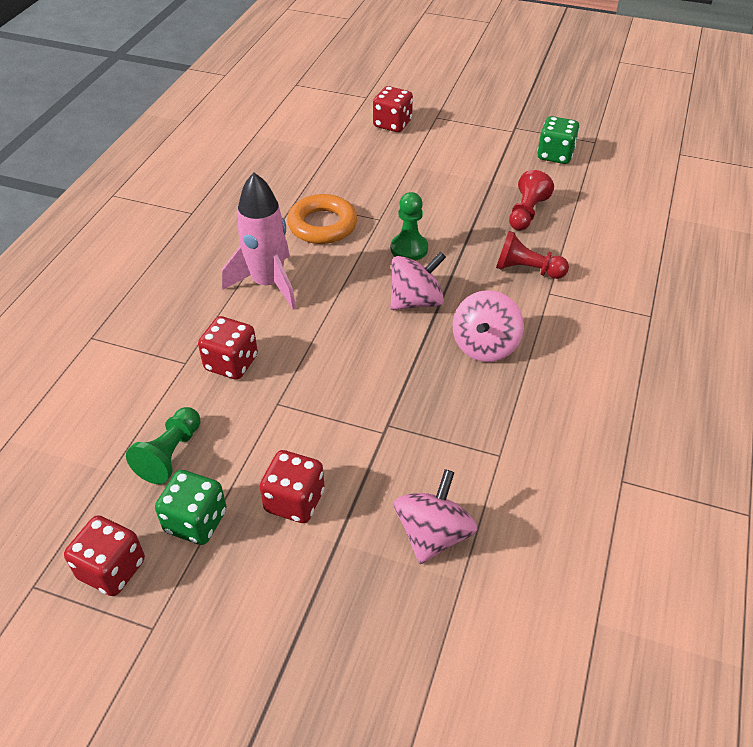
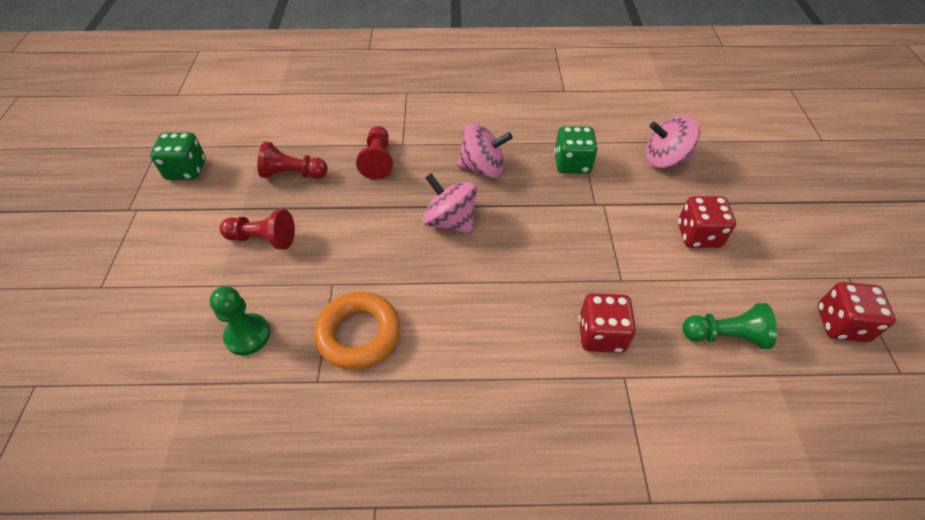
camera: 110 degrees left, 5 degrees up
(196, 521) = (762, 288): green dice -> green dice (572, 163)
(268, 284) = (477, 349): pink rocket -> none
(392, 124) = (118, 329): red dice -> none
(409, 249) = (376, 245): green pawn -> green pawn (248, 335)
(448, 189) = (263, 239): none -> red pawn

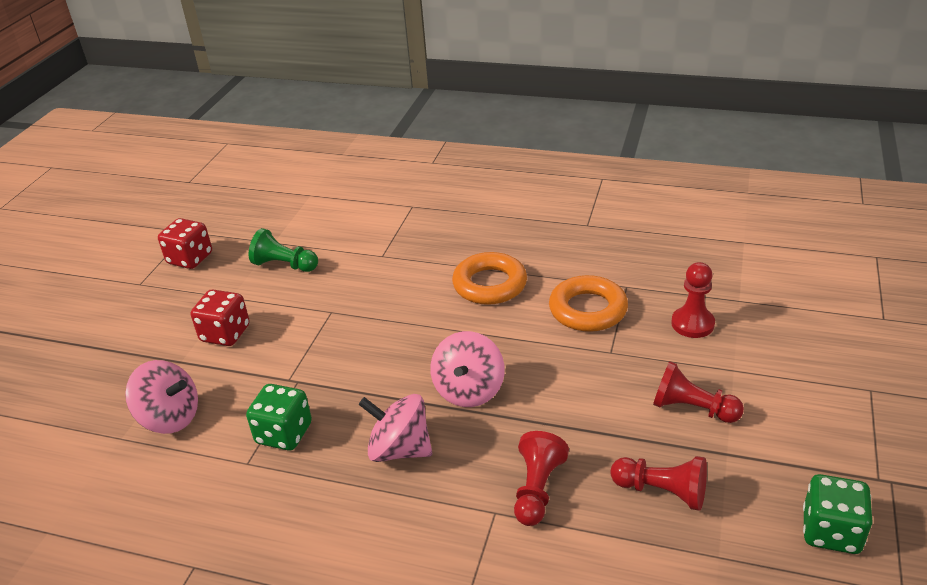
camera: 160 degrees left, 15 degrees down
(248, 335) = (692, 324): green pawn -> red pawn
(450, 221) = (469, 390): pink spinning top -> pink spinning top turned 45 degrees clockwise
(474, 351) = (490, 284): none -> orange ring
(601, 334) = (380, 279): red dice -> none

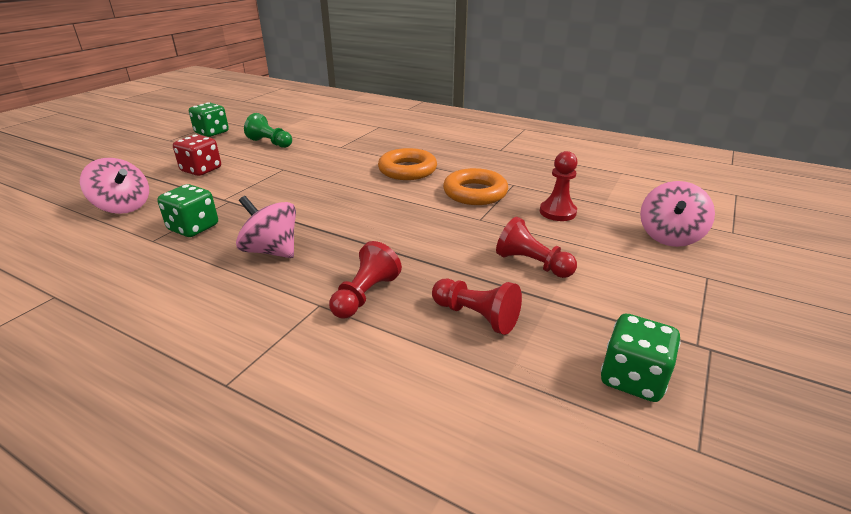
camera: 10 degrees right, 5 degrees down
(190, 259) = (212, 133): red dice -> green dice
(469, 390) = (351, 224): pink spinning top -> pink spinning top (669, 236)

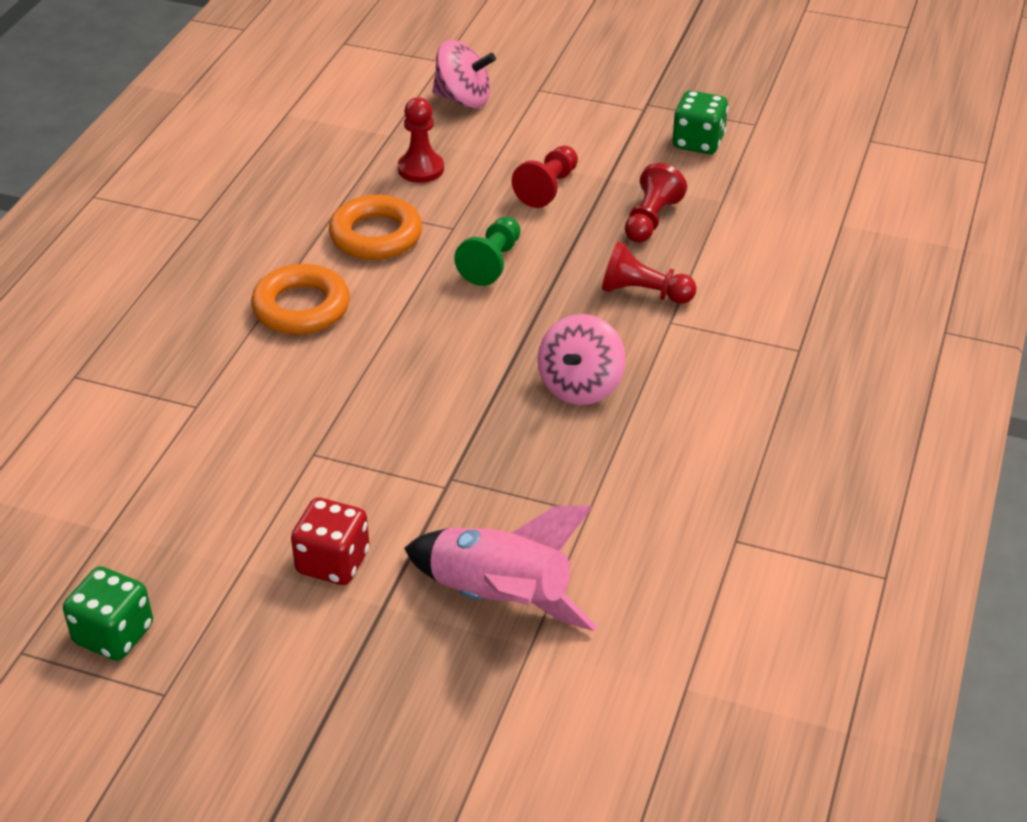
camera: 100 degrees left, 10 degrees up
(123, 207) = (499, 598): pink spinning top -> pink rocket
(193, 228) = (544, 483): green dice -> none
(270, 143) = (180, 511): green pawn -> green pawn (491, 263)

